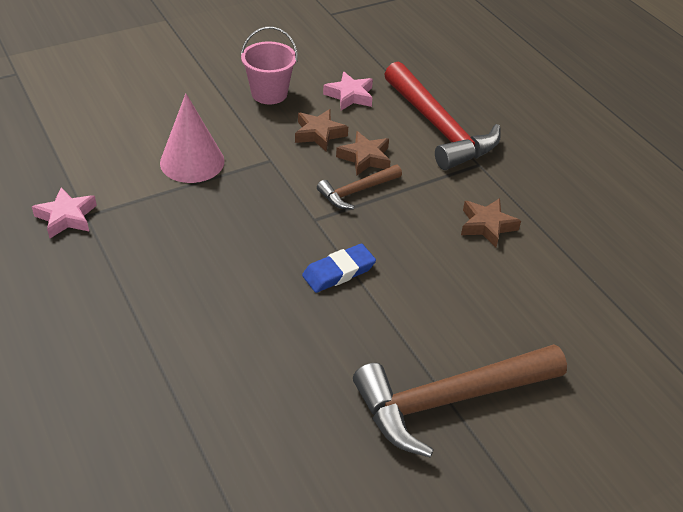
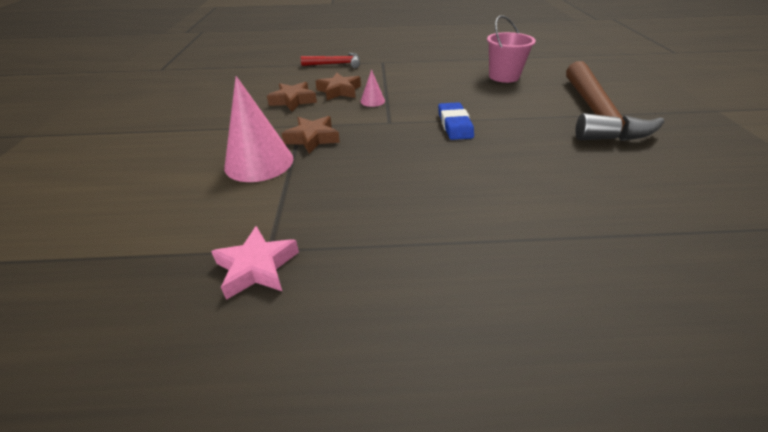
camera: 60 degrees left, 5 degrees down
(269, 93) = (217, 109): pink bucket -> pink bucket (504, 76)
(350, 96) = (265, 82): pink star -> none
(356, 191) = (372, 101): brown hammer -> pink cone
(439, 128) = (336, 64): red hammer -> red hammer, size x0.51
(487, 226) = (441, 71): brown star -> brown star (312, 138)

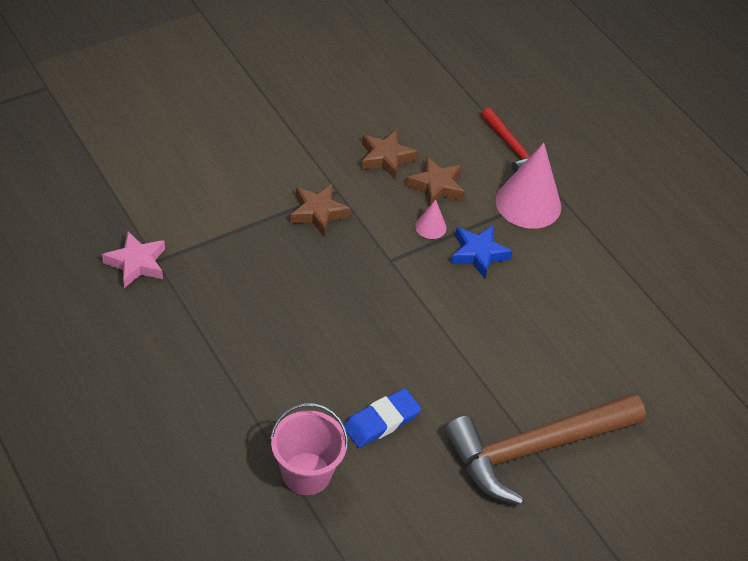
camera: 55 degrees right, 10 degrees up
(259, 162) = (256, 195): pink cone -> pink cone (528, 203)
(411, 92) = (478, 254): none -> blue star
(454, 125) = (420, 318): blue eraser -> blue eraser (381, 421)
(504, 76) = (595, 336): pink bucket -> pink bucket (306, 473)

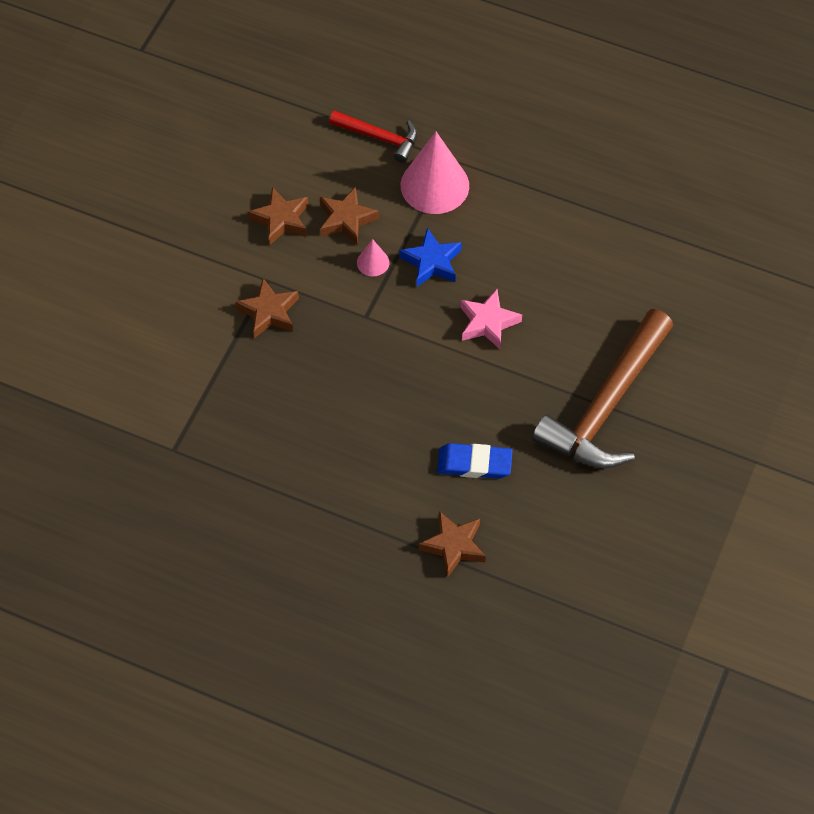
camera: 30 degrees left, 10 degrees up
(136, 263) = (159, 463): pink star -> pink star (488, 322)
(306, 473) = (453, 546): pink bucket -> brown star
(381, 421) = (474, 463): blue eraser -> blue eraser turned 75 degrees clockwise

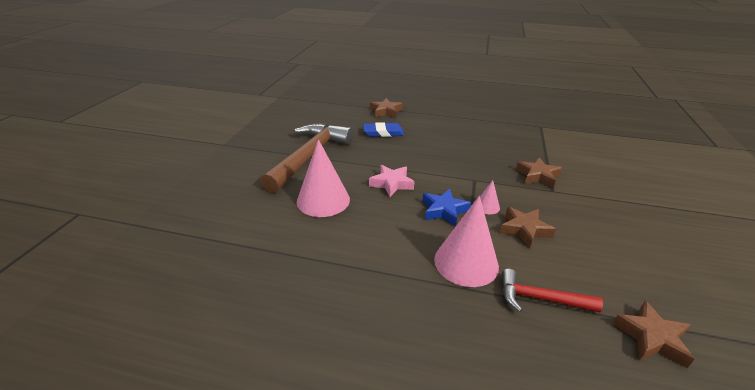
camera: 170 degrees right, 25 degrees down
(281, 220) = (574, 224): brown star -> brown star (651, 338)
(586, 301) = (323, 200): none -> pink cone

